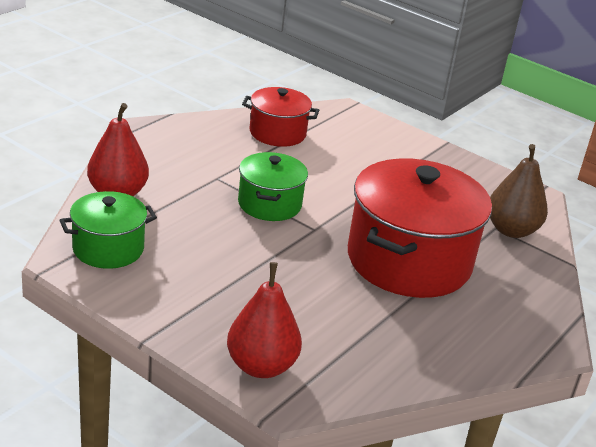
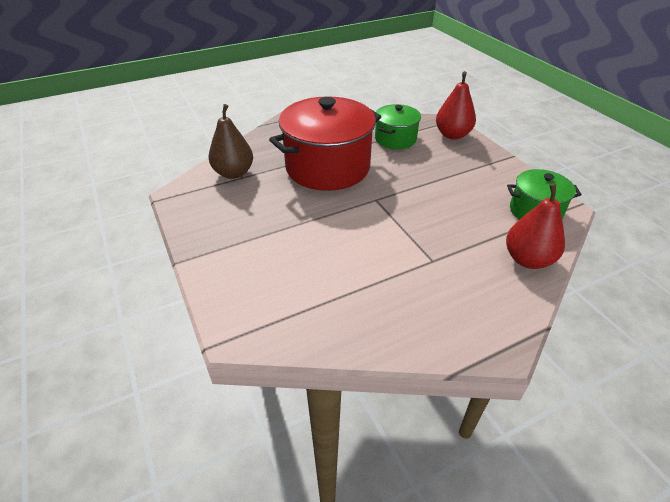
camera: 150 degrees left, 10 degrees up
(269, 204) = (399, 225): green pot -> green pot (395, 139)
(277, 133) = (344, 309): red pot -> none

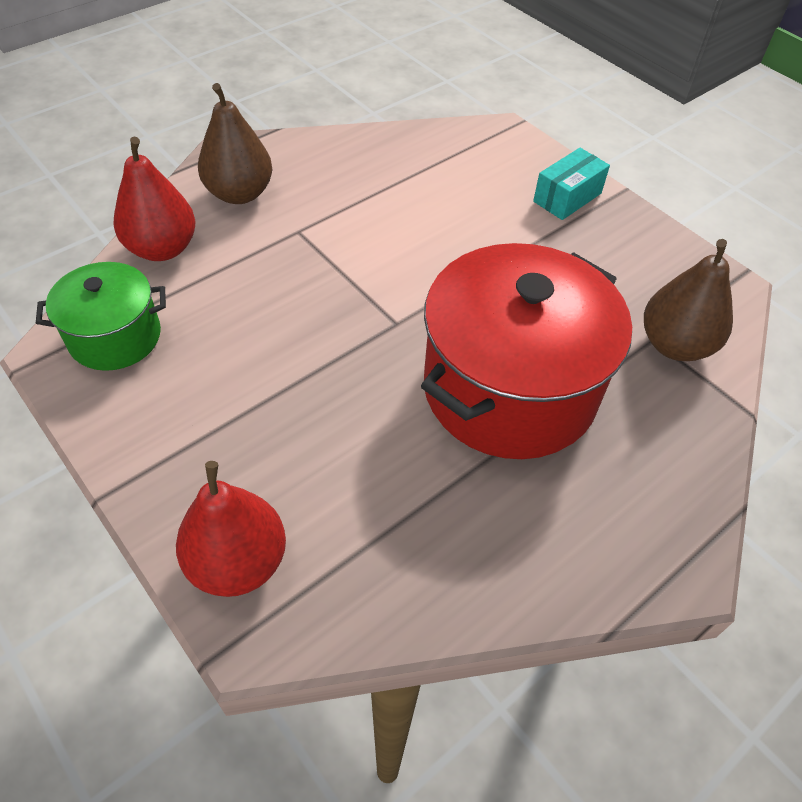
camera: 165 degrees right, 10 degrees up
(227, 260) = (567, 197): none -> turquoise box
(395, 139) = (386, 515): green pot -> none
(481, 298) = (239, 193): none -> brown pear

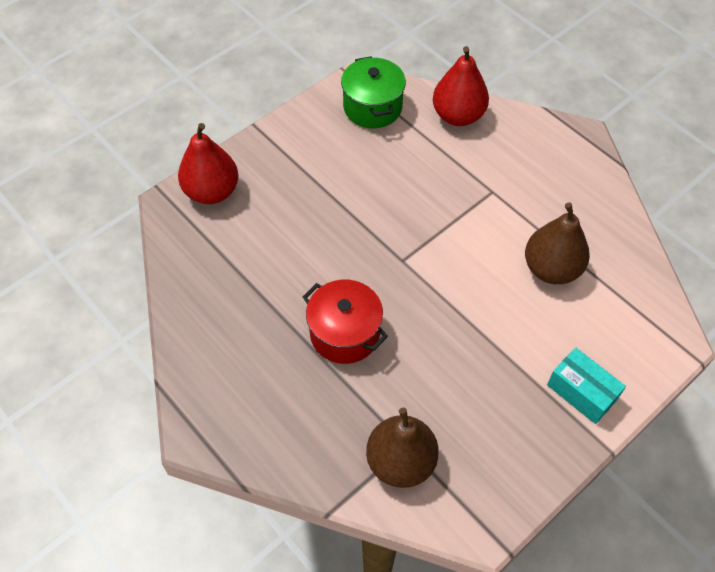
camera: 90 degrees right, 5 degrees up
(239, 193) = (528, 150): brown pear -> brown pear (551, 269)
(509, 389) = (345, 333): red pot -> red pot, size x0.54

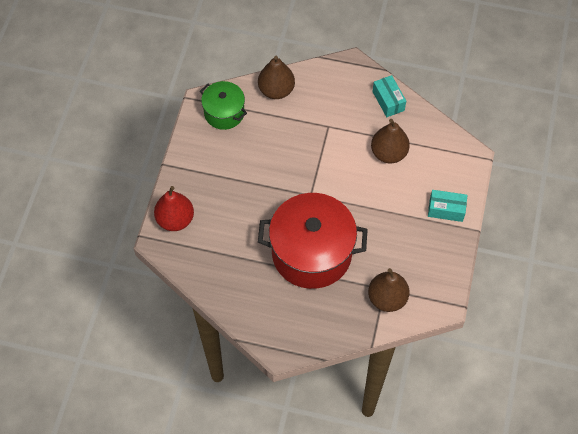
camera: 35 degrees left, 5 degrees up
(345, 333) = (311, 253): red pot -> red pot, size x1.86
(458, 116) = (276, 90): red pear -> brown pear
(599, 204) = (388, 101): none -> turquoise box

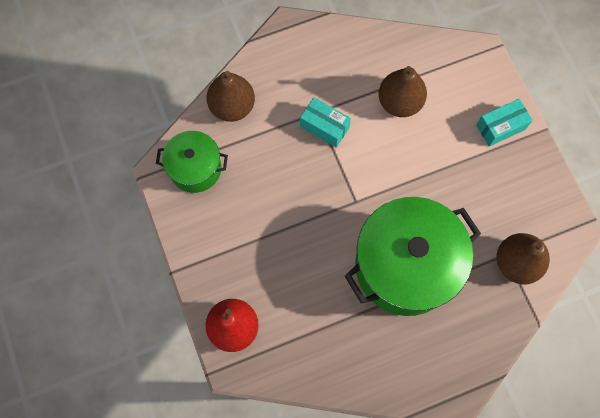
camera: 35 degrees left, 10 degrees up
(311, 253) = (405, 266): red pot -> green pot
(388, 101) = (356, 45): turquoise box -> turquoise box (324, 127)

